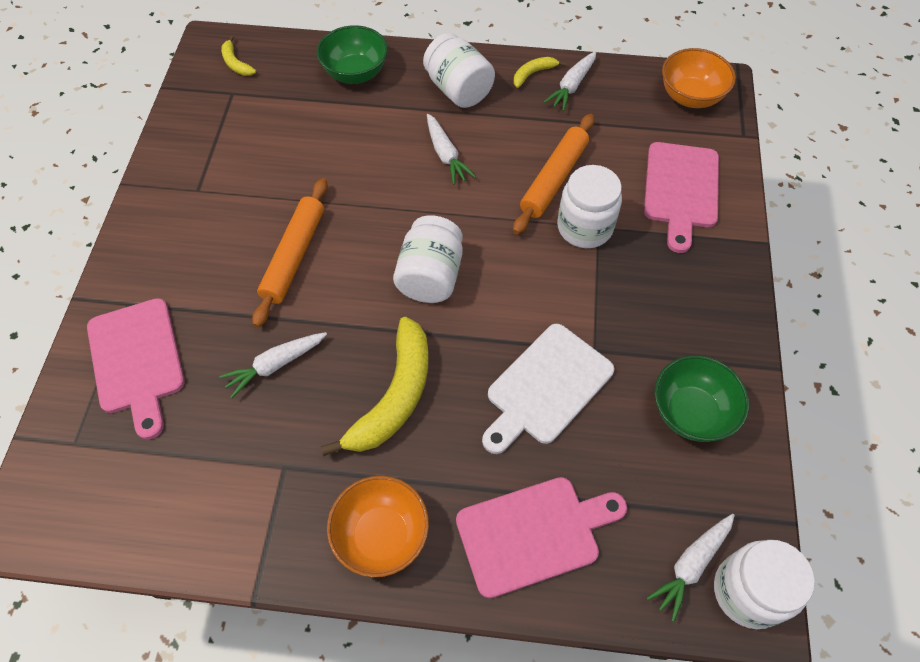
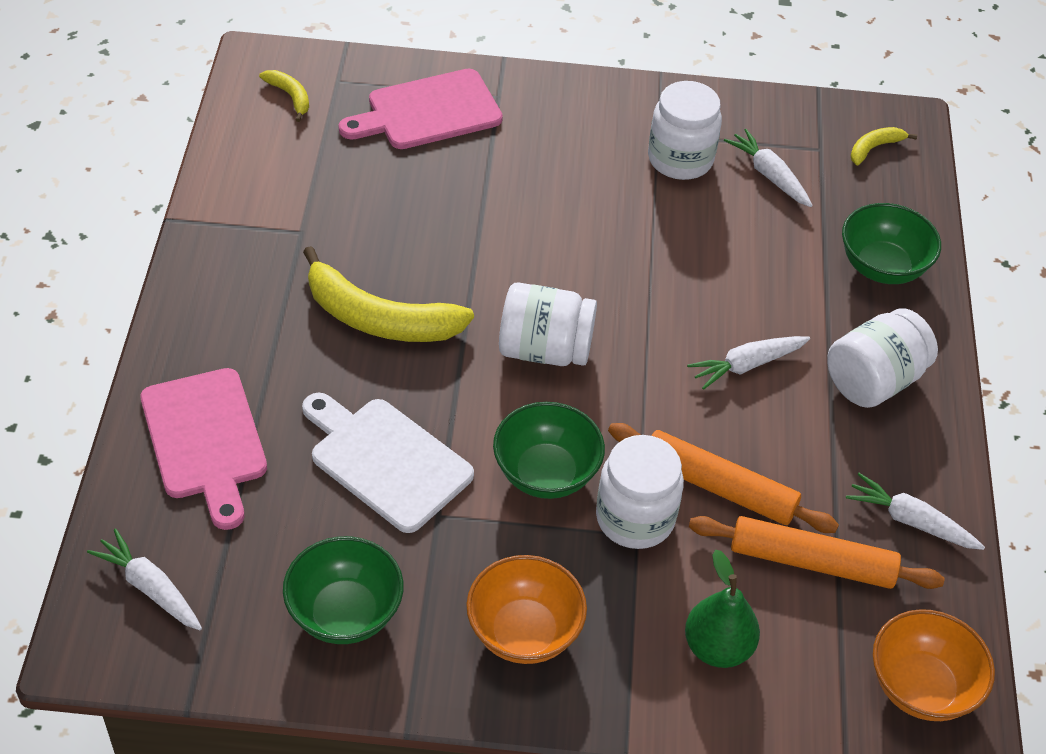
camera: 85 degrees right, 10 degrees down
(275, 365) = (420, 217): white carrot -> white carrot (769, 175)
(294, 256) = (568, 223): orange rolling pin -> orange rolling pin (812, 562)
(381, 535) = (219, 311): orange bowl -> orange bowl (524, 632)
(533, 74) = (927, 472): yellow banana -> yellow banana (290, 97)
(550, 279) = (546, 473): none -> green bowl
(681, 190) = (717, 647): pink cutting board -> green pear
(748, 591) = (111, 642): white jar -> white jar (680, 159)

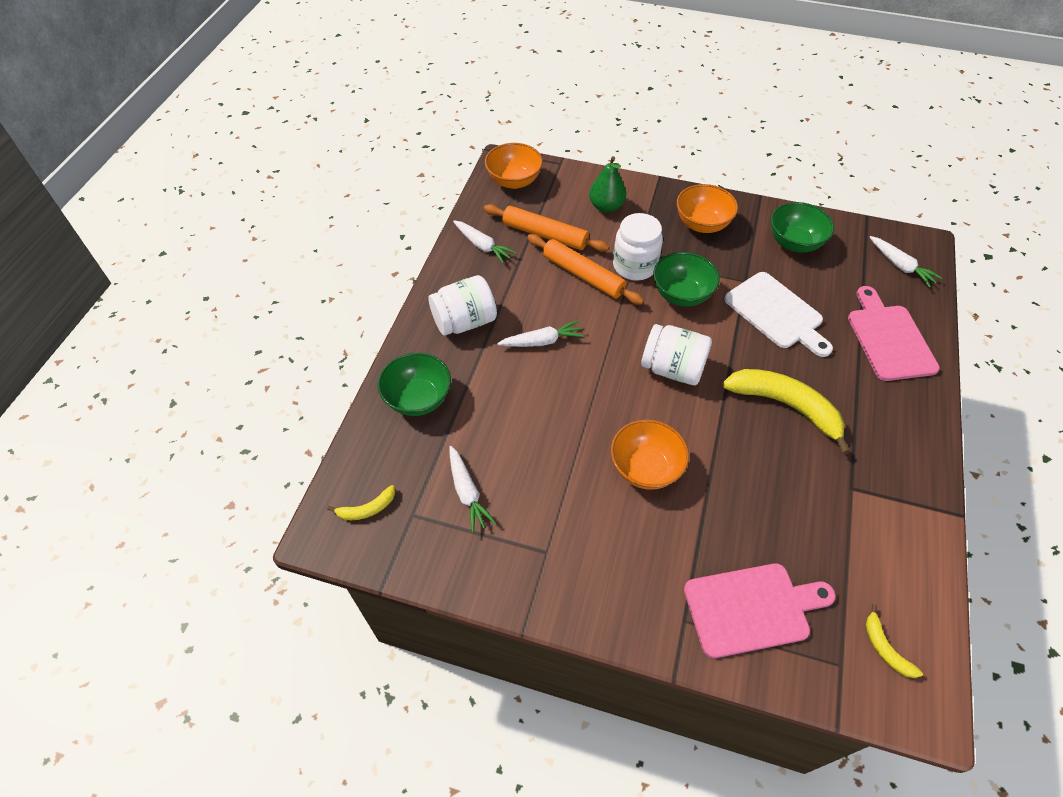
camera: 165 degrees left, 5 degrees up
(562, 223) = (645, 468): none -> orange bowl
(680, 159) = (535, 520): white jar -> none

